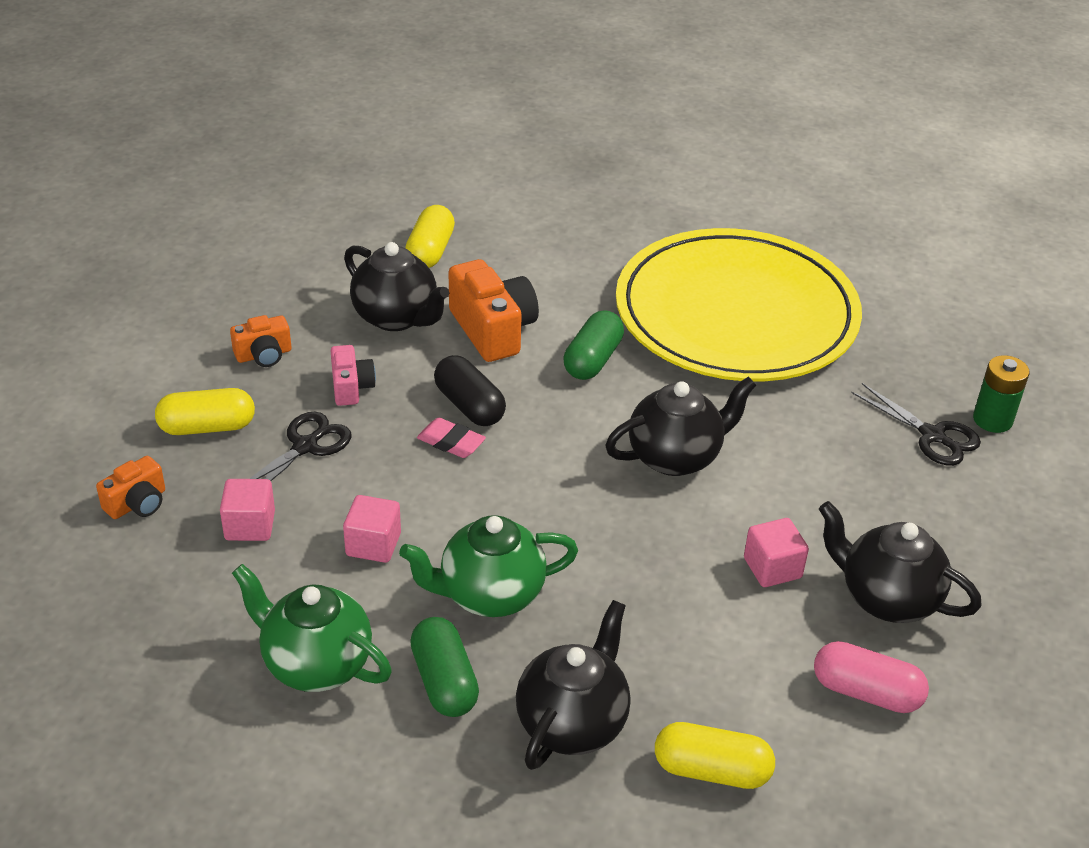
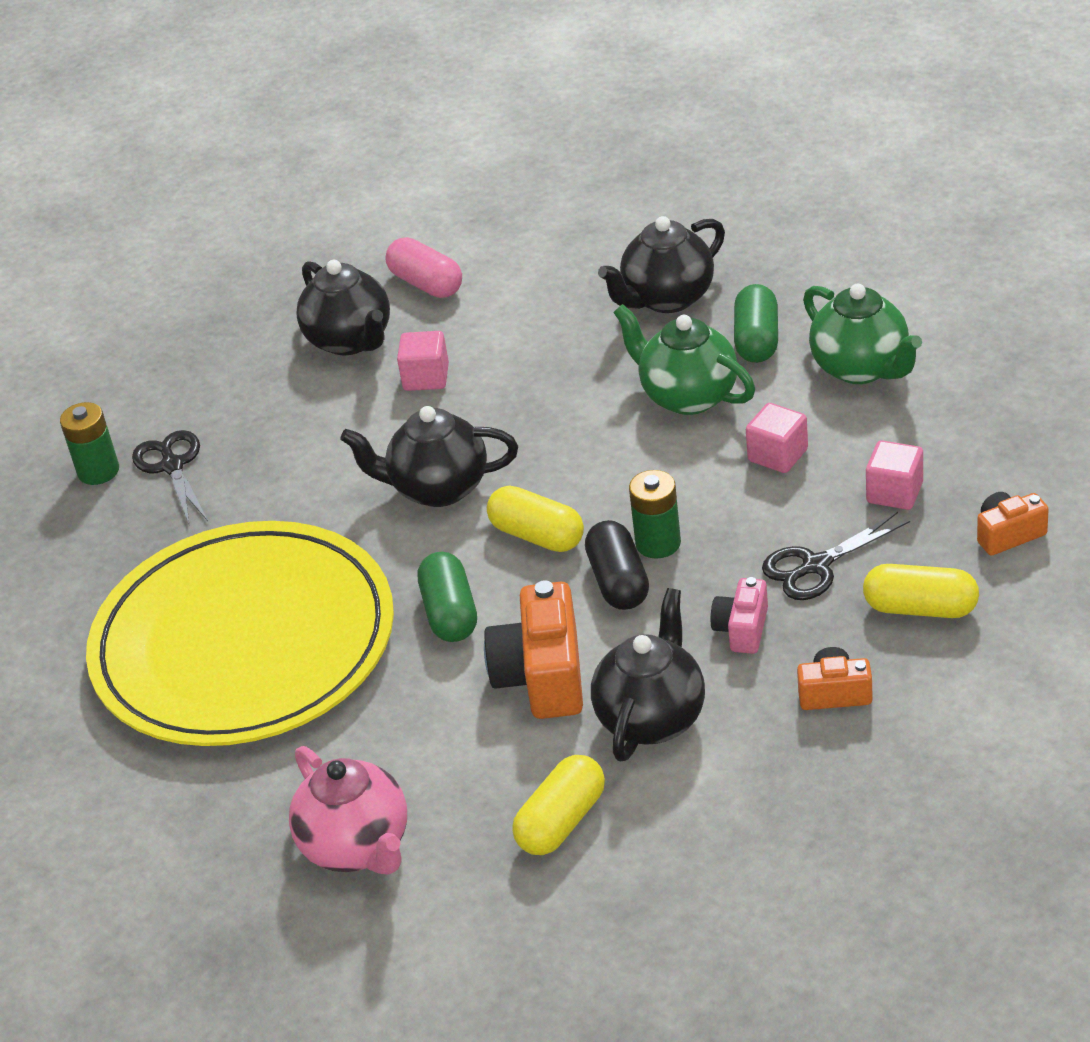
camera: 150 degrees left, 0 degrees up
(396, 317) = (652, 718): black teapot -> black teapot turned 45 degrees clockwise
(451, 442) = (658, 543): pink eraser -> green battery
(490, 595) = (688, 396): green teapot -> green teapot turned 150 degrees counterclockwise
(556, 218) = (357, 847): none -> pink teapot
(593, 360) = (450, 613): green capsule -> green capsule turned 60 degrees counterclockwise
(711, 770) = (580, 257): yellow capsule -> yellow capsule (537, 535)

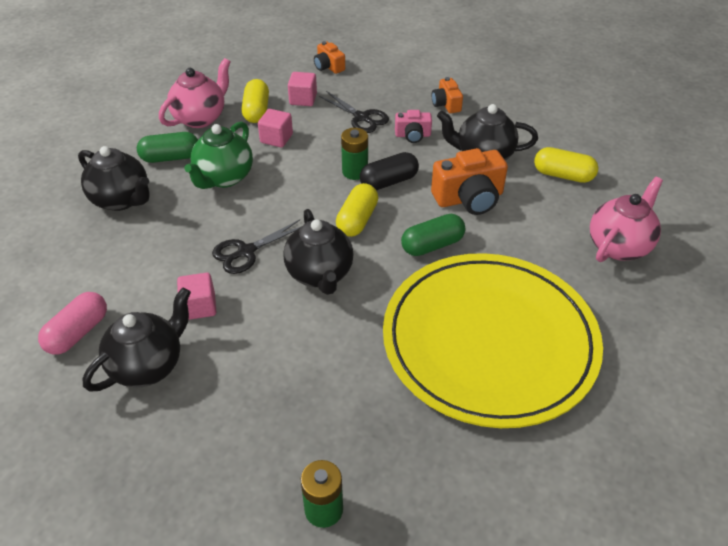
camera: 110 degrees left, 5 degrees up
(172, 466) = (311, 449): black scissors -> black scissors (246, 251)
(861, 368) = (200, 118): green teapot -> pink teapot
(920, 608) = (383, 86): yellow capsule -> yellow capsule (256, 111)

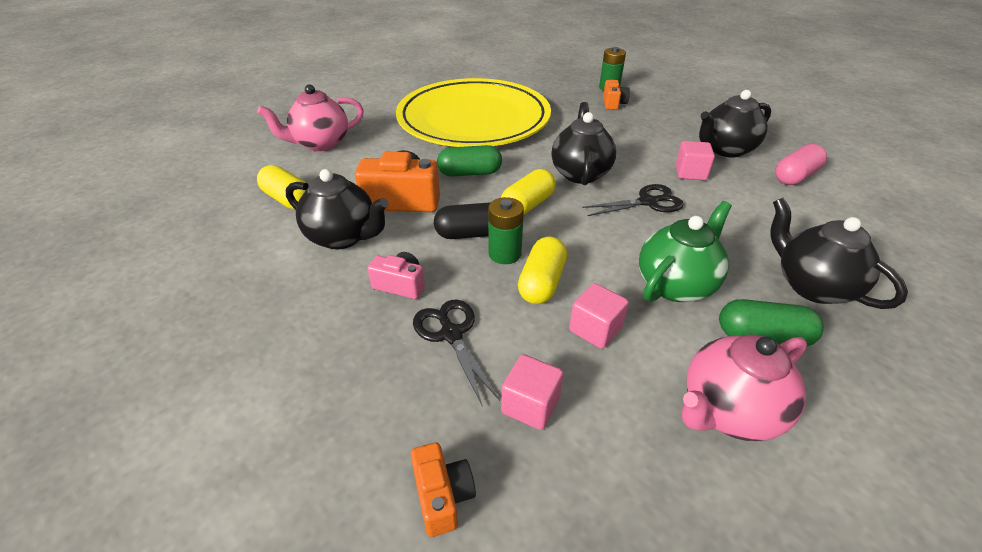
camera: 160 degrees left, 5 degrees down
(256, 111) = (622, 400): yellow capsule -> yellow capsule (542, 283)
(446, 104) = (309, 325): orange camera -> orange camera (613, 104)

